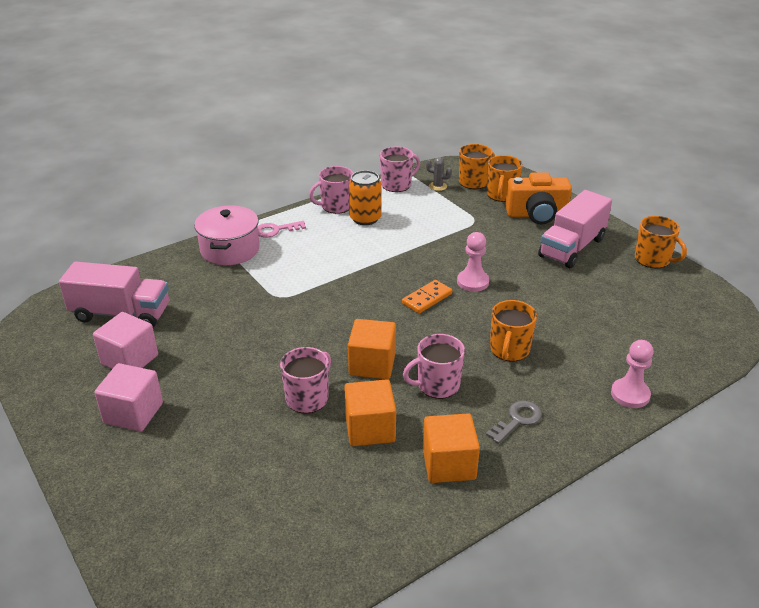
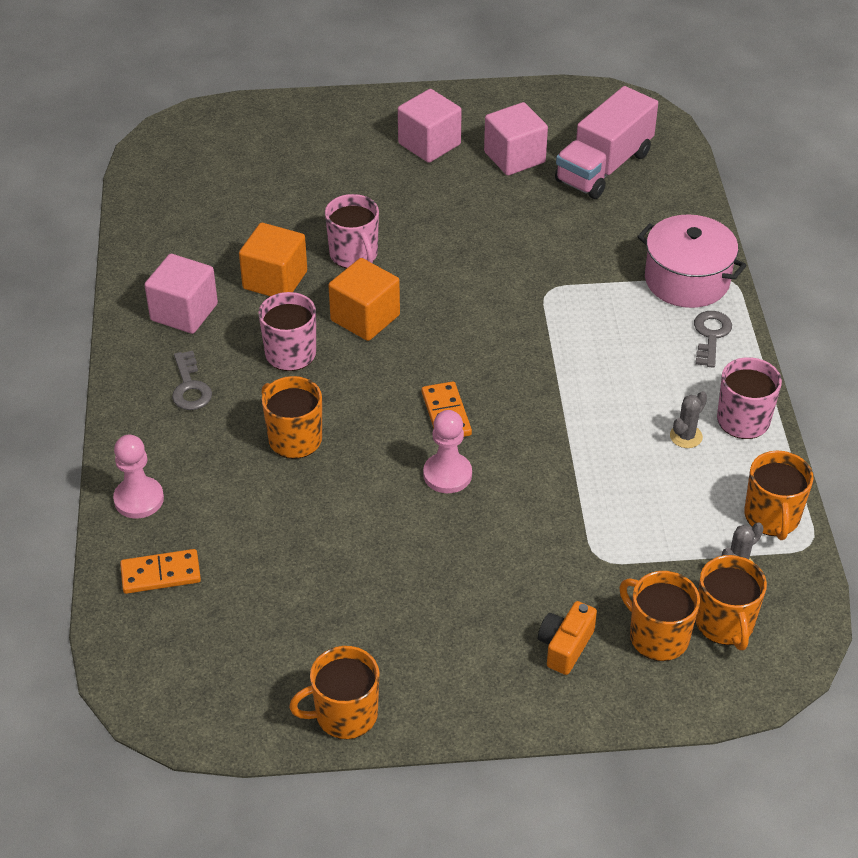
camera: 120 degrees right, 10 degrees up
(276, 230) = (711, 335): pink key -> grey key
(365, 218) = (686, 436): orange can -> grey cactus
(397, 185) = (772, 517): pink mug -> orange mug
(449, 464) = (184, 312): orange cube -> pink cube
(537, 215) = (565, 646): orange camera -> orange camera, size x0.58
(572, 247) = (446, 633): pink truck -> none
(664, 357) = (161, 574): none -> orange domino

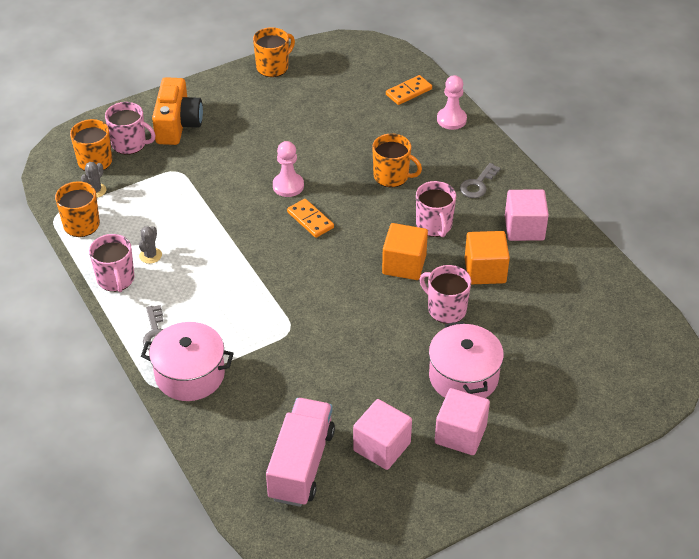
camera: 155 degrees right, 0 degrees up
(190, 387) = (477, 184): grey key -> grey key turned 105 degrees counterclockwise
(387, 188) = (463, 377): none -> pink pot
(565, 646) = (177, 125): orange camera -> orange camera, size x1.73
(657, 636) = (130, 144): orange mug -> pink mug

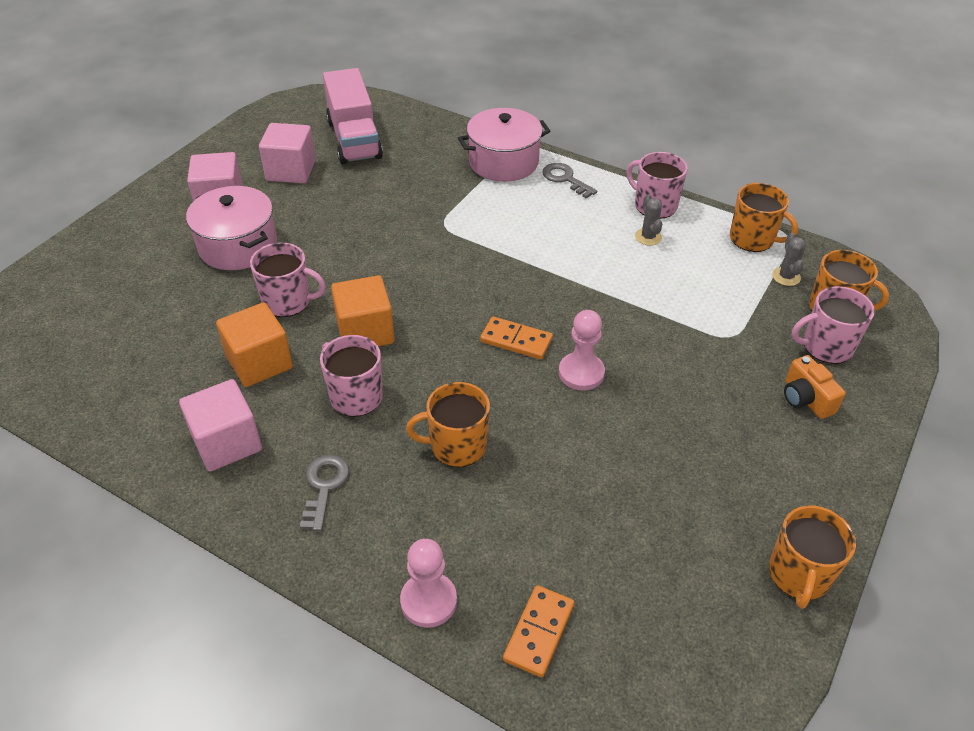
camera: 150 degrees right, 0 degrees up
(177, 125) = (806, 399): orange camera -> orange camera, size x0.58

